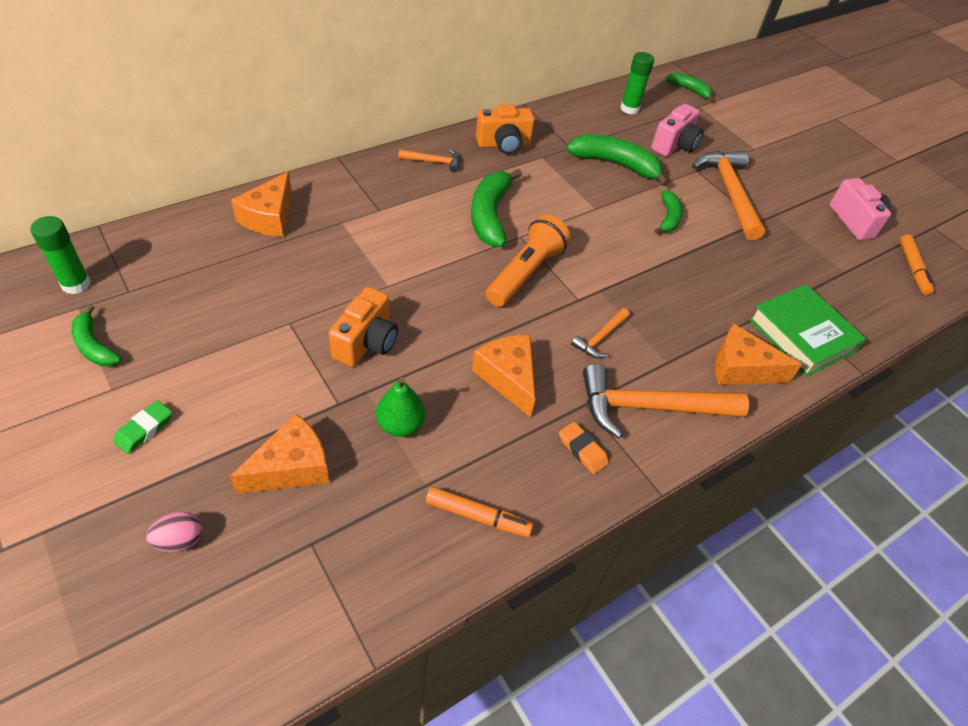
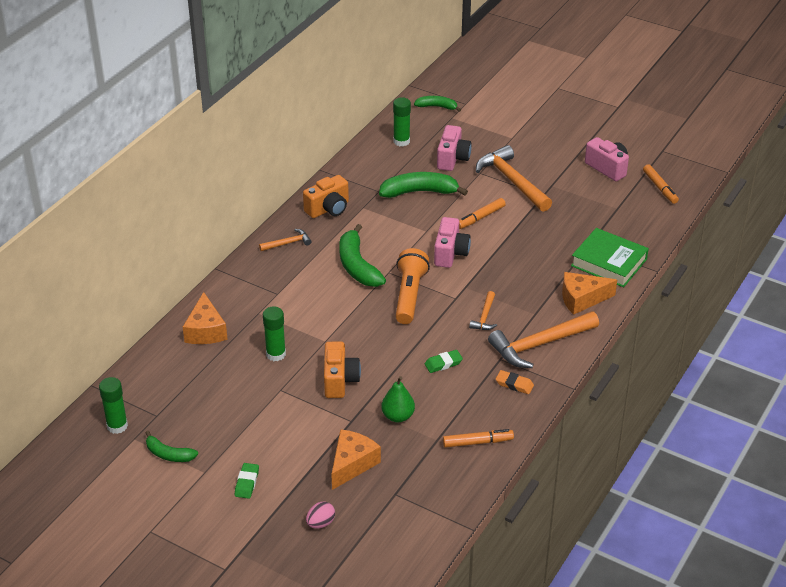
camera: 20 degrees left, 10 degrees down
(320, 277) = (276, 354): none -> green glue stick
(508, 377) = (443, 363): orange cheese -> green eraser
(607, 244) = (450, 253): none -> pink camera
(668, 218) = (480, 217): green banana -> orange marker

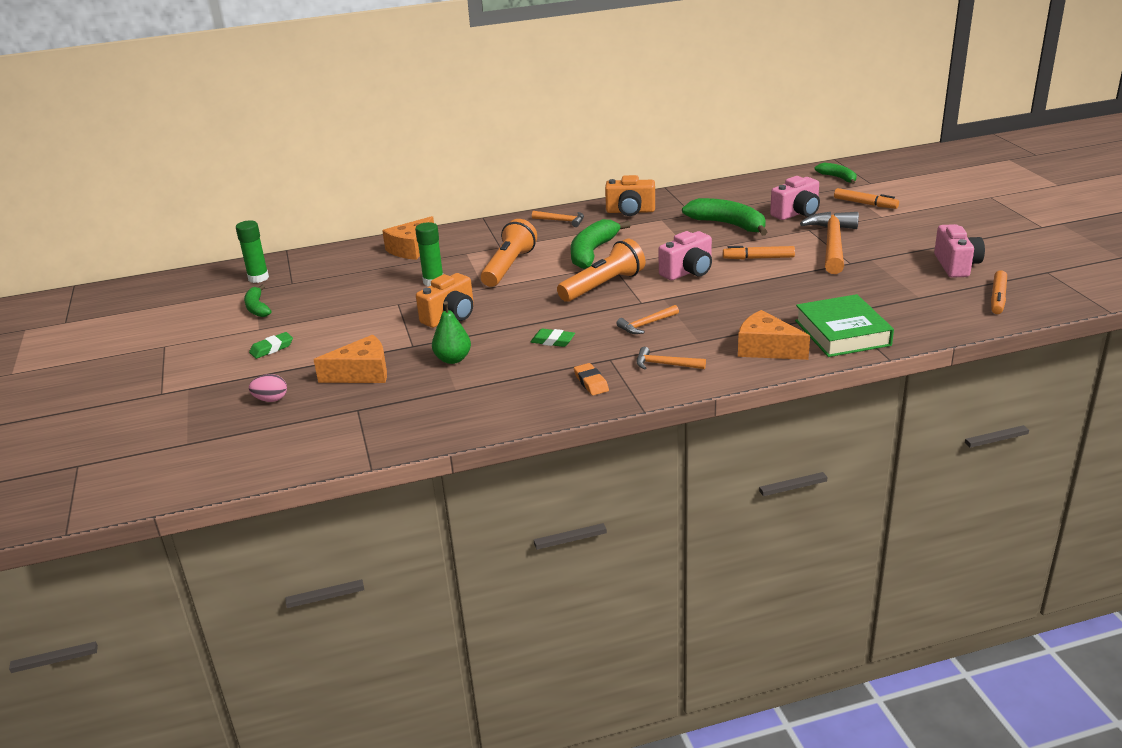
camera: 45 degrees right, 10 degrees down
(314, 311) = (509, 267): none -> orange flashlight
(401, 141) = (766, 190): green glue stick -> none
(477, 442) = (486, 408): orange marker -> orange marker (865, 204)
(539, 344) = (665, 364): orange hammer -> orange hammer, size x0.49

